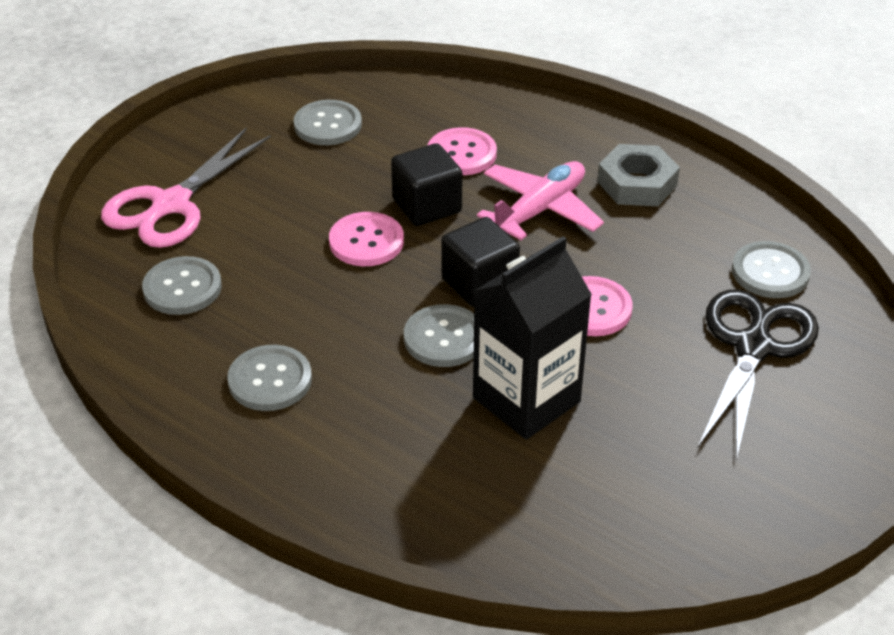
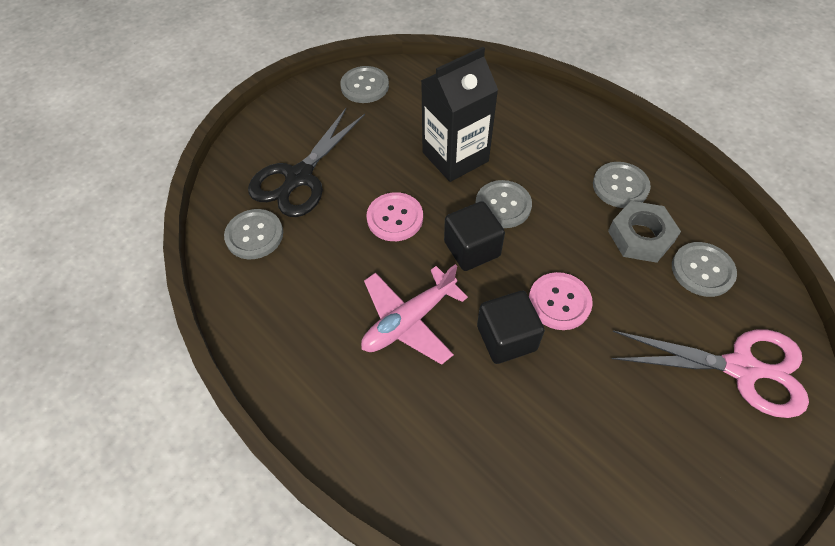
camera: 170 degrees left, 15 degrees up
(170, 205) = (742, 369): pink scissors -> pink scissors turned 60 degrees clockwise
(328, 125) = (605, 477): grey button -> grey button (365, 86)
(461, 154) = (467, 407): pink button -> none
(637, 183) = (315, 343): grey nut -> grey nut (640, 236)

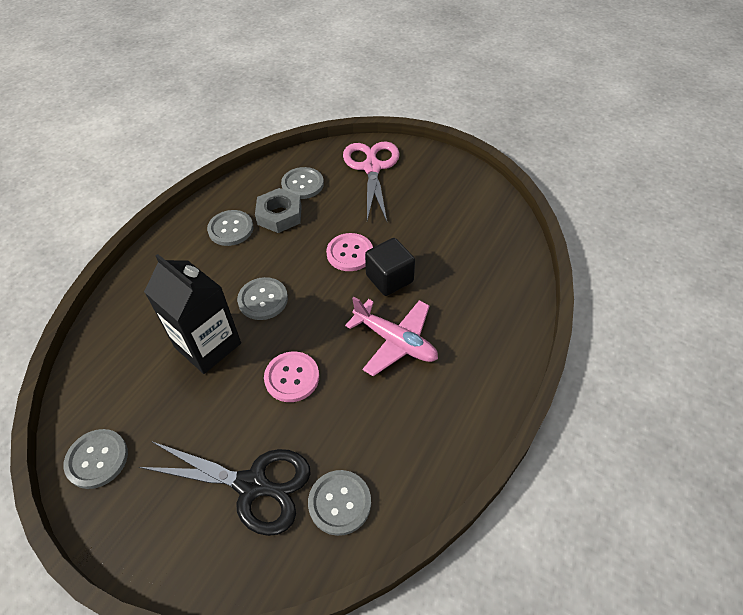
camera: 105 degrees left, 5 degrees down
(472, 249) = (314, 313): black cube -> none

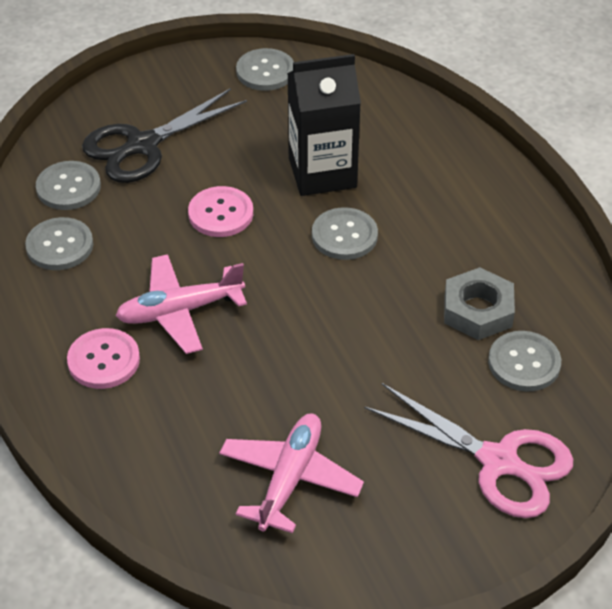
camera: 125 degrees right, 5 degrees down
(231, 229) = (490, 255): grey button -> grey button (60, 246)
(350, 253) = (345, 343): pink button -> pink button (104, 360)
(389, 278) = (269, 357): black cube -> none
(455, 227) = (289, 479): none -> pink plane

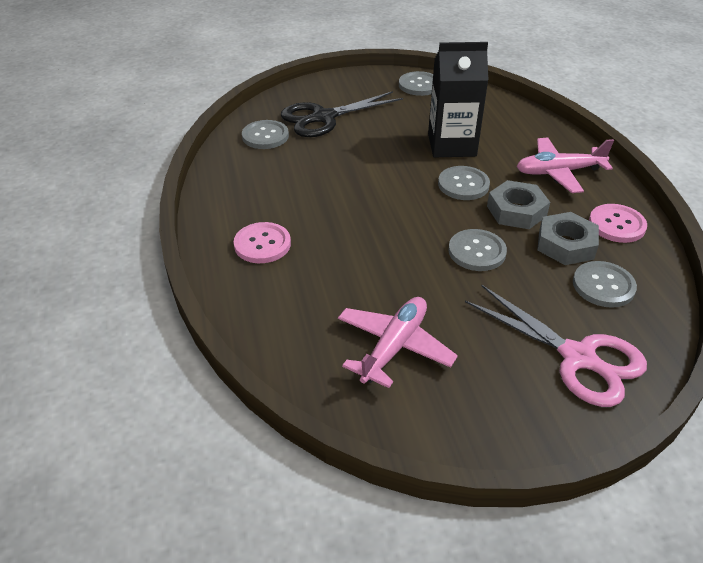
camera: 10 degrees right, 5 degrees down
(60, 246) = (249, 169): grey button -> grey button (477, 251)
(180, 311) = (328, 219): pink plane -> pink plane (559, 172)
(221, 213) = (371, 162): pink button -> pink button (616, 225)
(414, 268) = (516, 211): none -> grey nut

